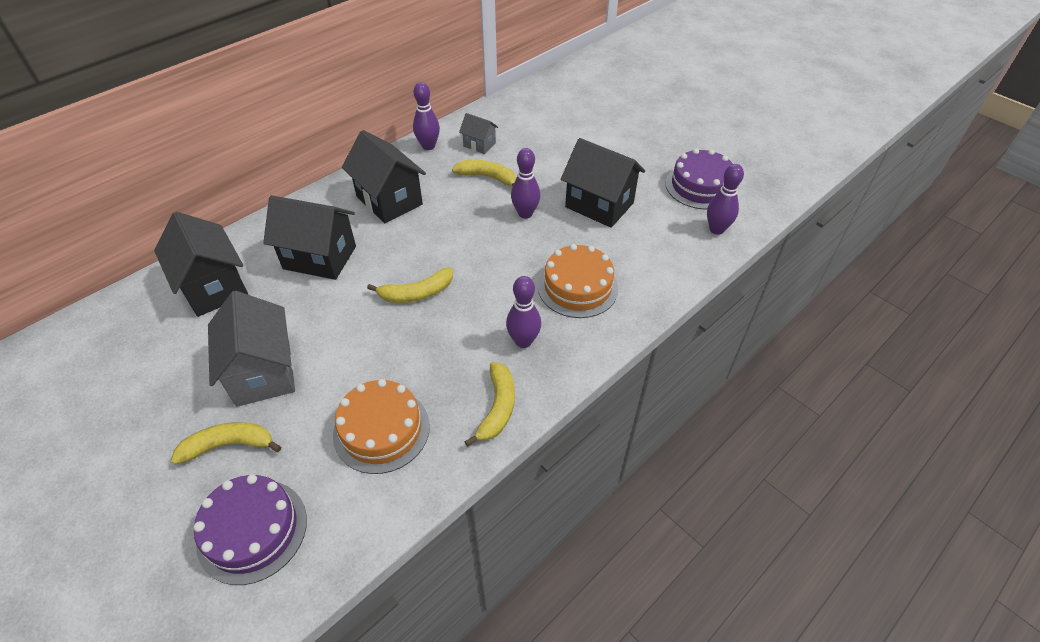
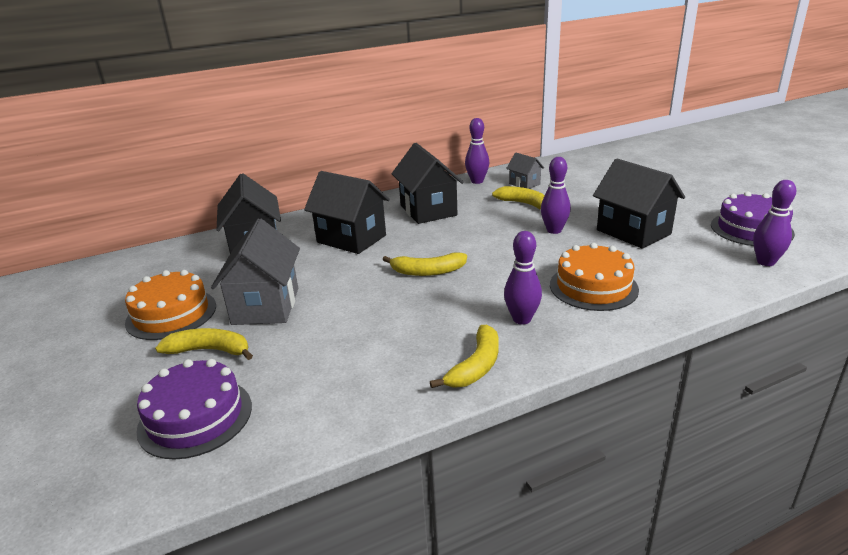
camera: 20 degrees right, 20 degrees down
(381, 430) = (352, 363): orange cake -> orange cake (171, 314)

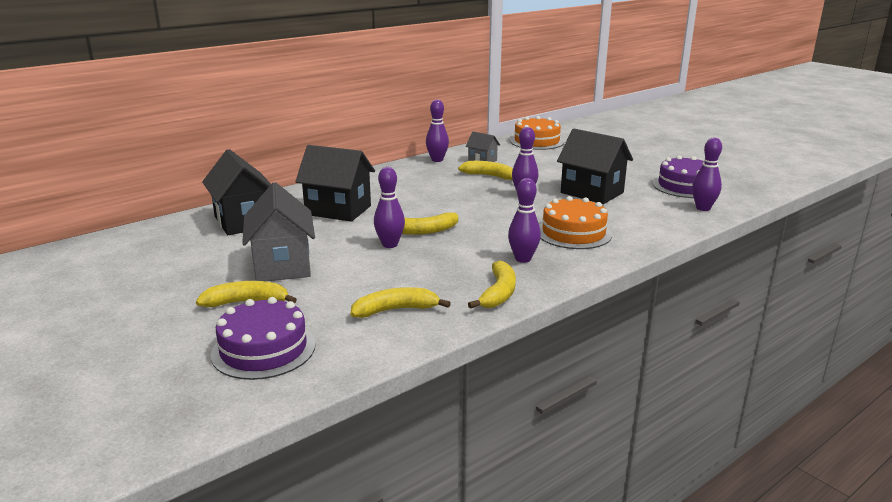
camera: 15 degrees left, 5 degrees down
(171, 314) = (188, 278): orange cake -> orange cake (536, 141)
(353, 378) = (396, 310): none -> yellow banana
(384, 287) = (390, 245): none -> purple bowling pin
(428, 210) = (401, 184): black house -> none

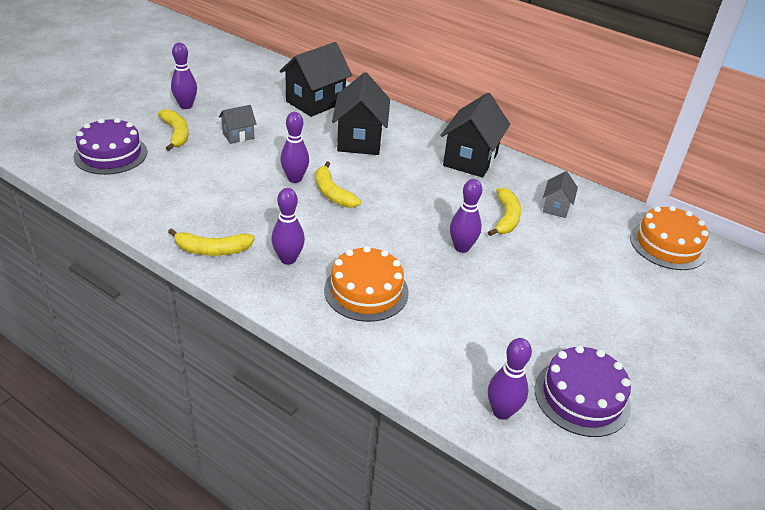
camera: 70 degrees right, 15 degrees up
(282, 266) = (238, 136): grey house -> grey house, size x0.52
(396, 310) = (173, 199): yellow banana -> none
(437, 160) = (534, 176): purple bowling pin -> purple bowling pin (186, 106)
(592, 193) = (500, 302): black house -> black house (470, 159)

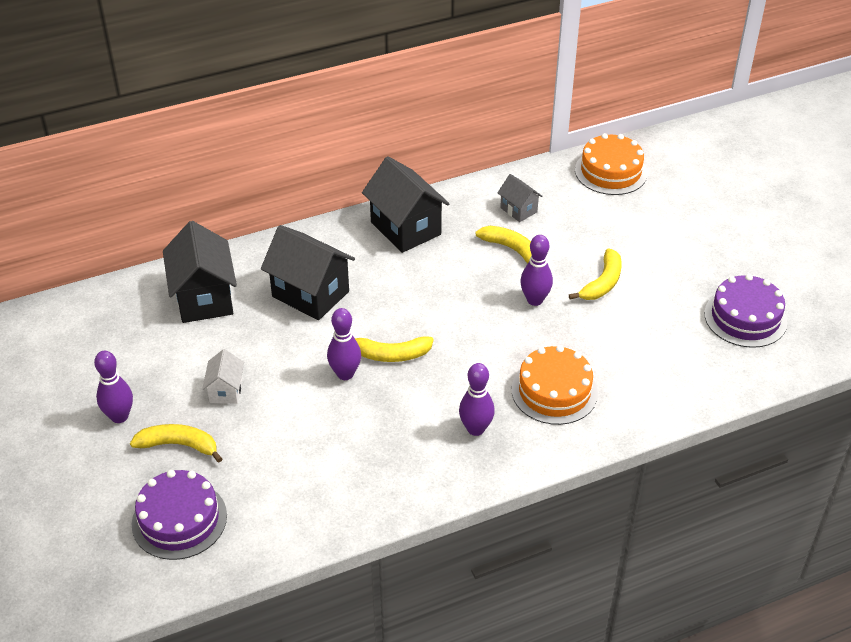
camera: 55 degrees left, 5 degrees up
(212, 250) = (425, 483): yellow banana -> yellow banana (602, 283)
(238, 136) = (226, 391): grey house -> white house
(502, 411) = (736, 370): purple bowling pin -> none

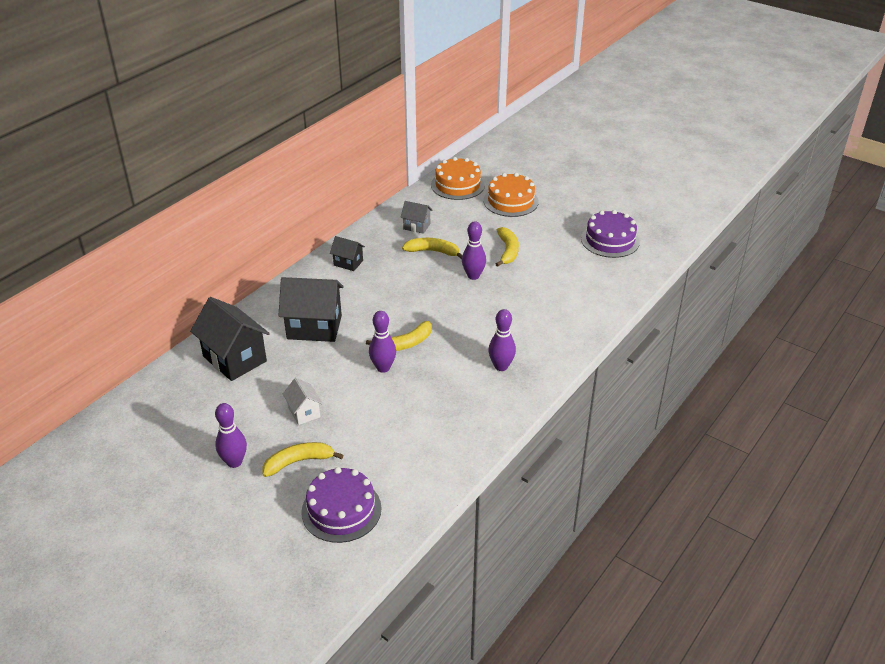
camera: 30 degrees left, 5 degrees down
(405, 228) = (348, 263): black house -> black house, size x0.52
(554, 391) = (532, 324): orange cake -> orange cake (510, 201)

